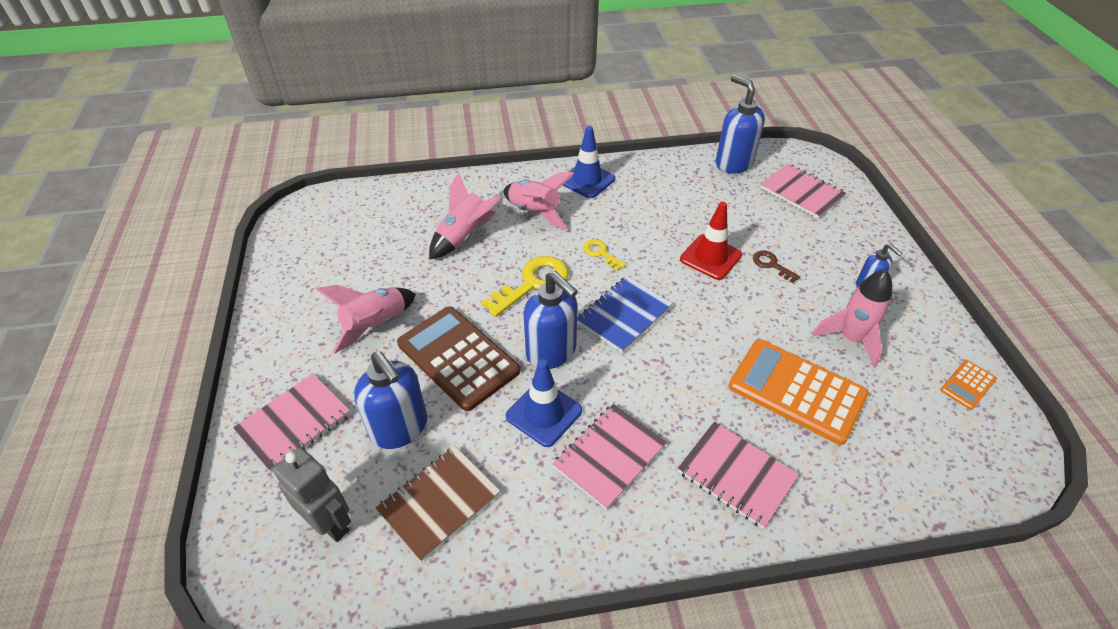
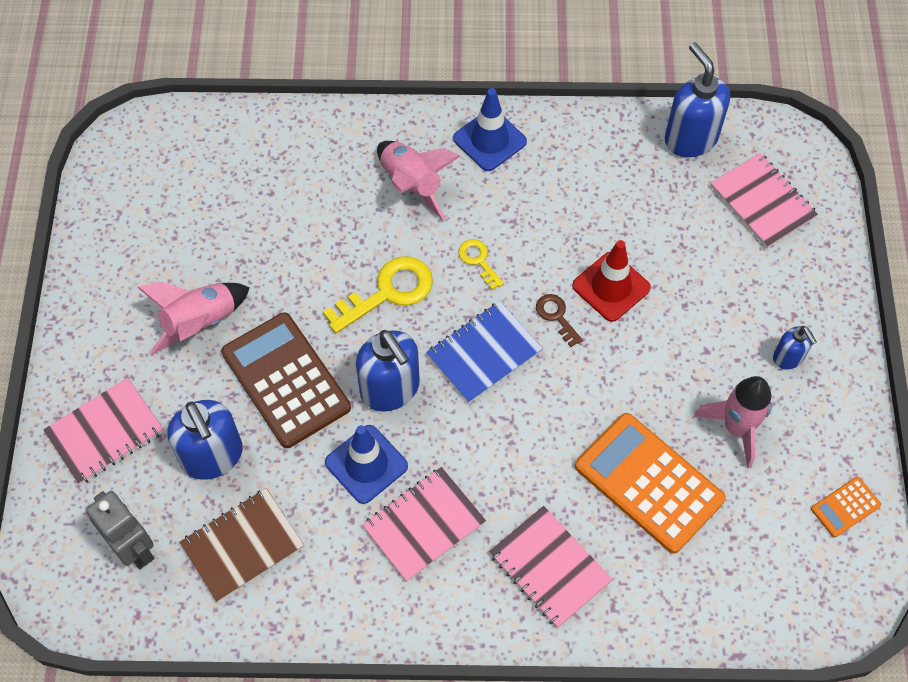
camera: 10 degrees right, 15 degrees up
(464, 237) = (318, 210): pink rocket -> none
(771, 265) = (682, 309): brown key -> brown key (556, 316)

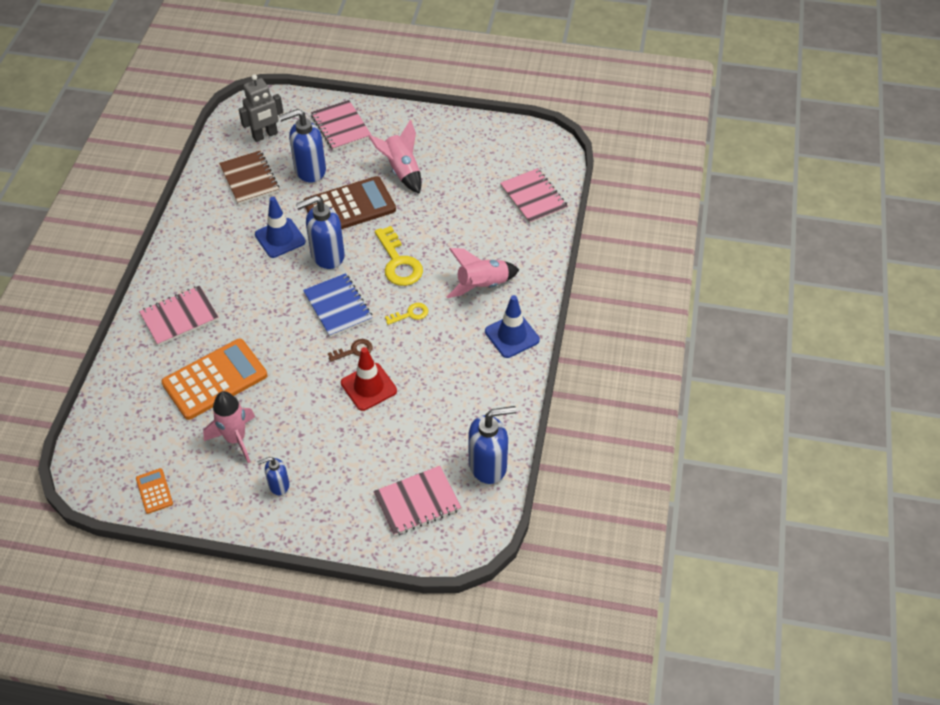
camera: 100 degrees right, 10 degrees down
(424, 525) = (230, 260): pink notebook -> pink notebook (533, 197)

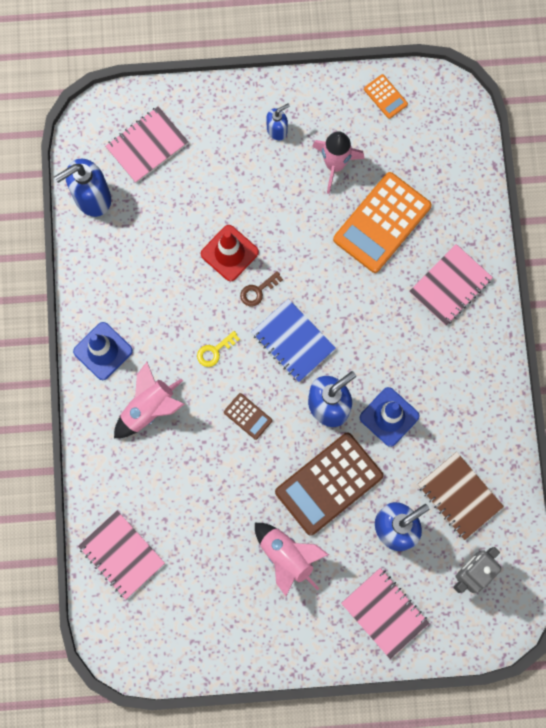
camera: 165 degrees right, 25 degrees up
(399, 263) = (248, 416): yellow key -> brown calculator

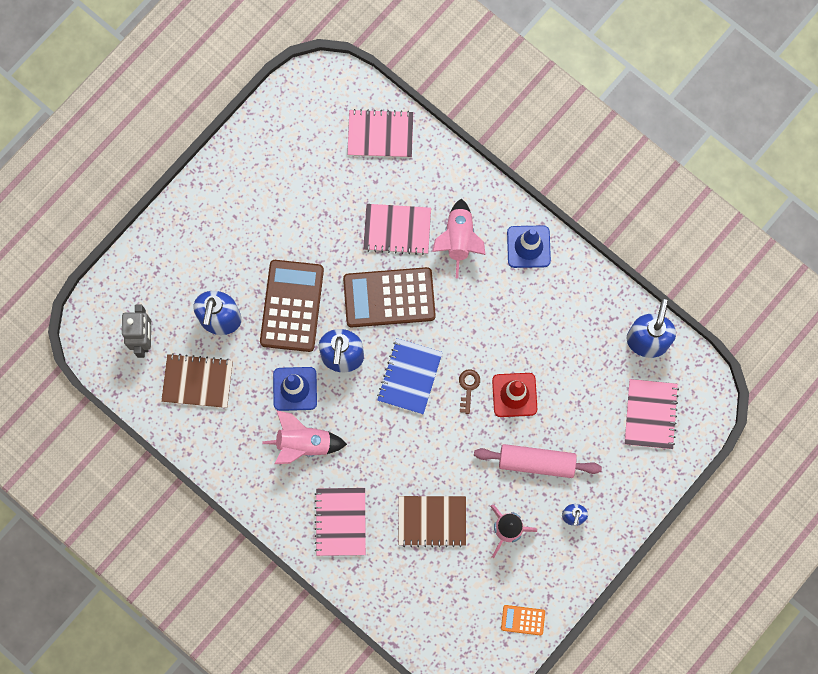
camera: 135 degrees right, 0 degrees up
(214, 351) = (455, 318): yellow key -> none
(248, 416) = (389, 297): brown calculator -> brown calculator, size x2.19
(264, 191) = (536, 462): none -> pink rolling pin
(287, 556) = (273, 234): pink rocket -> pink rocket (304, 444)
(293, 341) = (409, 377): blue notebook -> blue notebook turned 75 degrees counterclockwise
(382, 223) = (432, 521): orange calculator -> brown notebook
(384, 613) = (176, 260): pink notebook -> pink notebook (397, 229)

